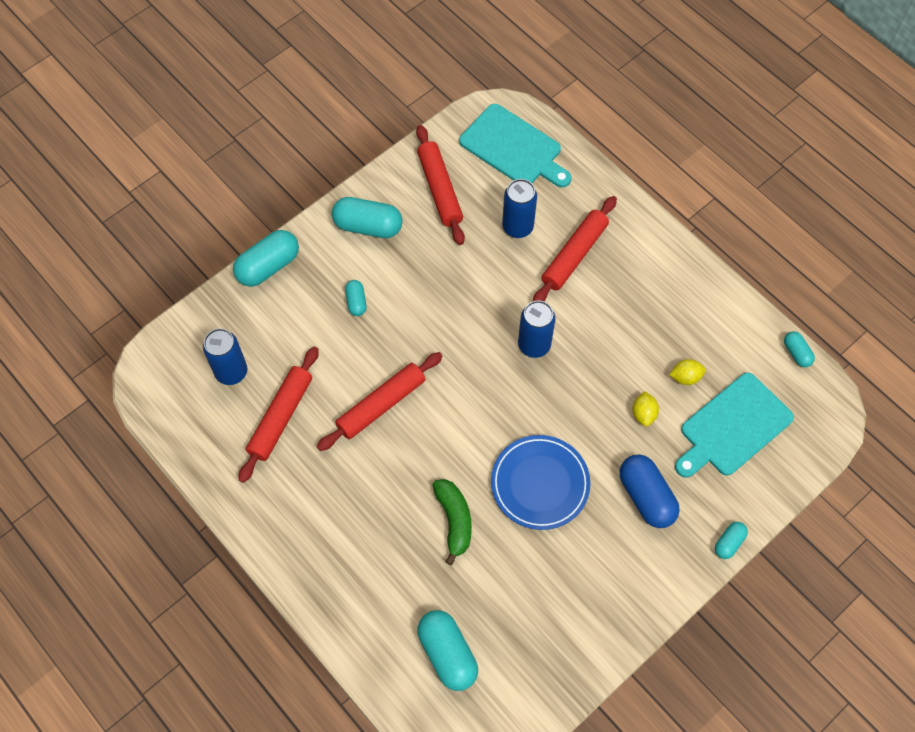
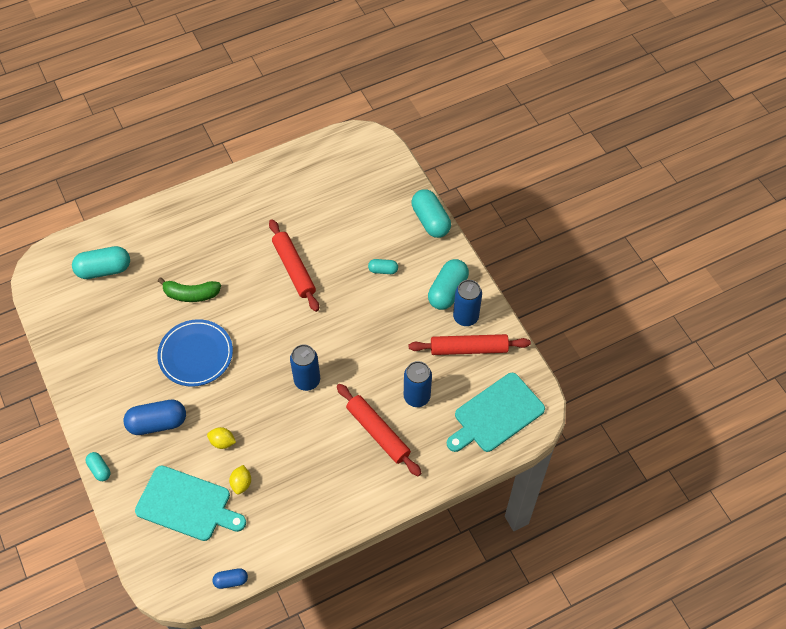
camera: 105 degrees right, 5 degrees down
(231, 372) = (351, 185): blue can -> blue can (465, 317)
(280, 417) = (307, 208): red rolling pin -> none
(732, 427) = (187, 505): turquoise cutting board -> turquoise cutting board turned 135 degrees clockwise
(796, 353) = (231, 580): turquoise capsule -> blue capsule

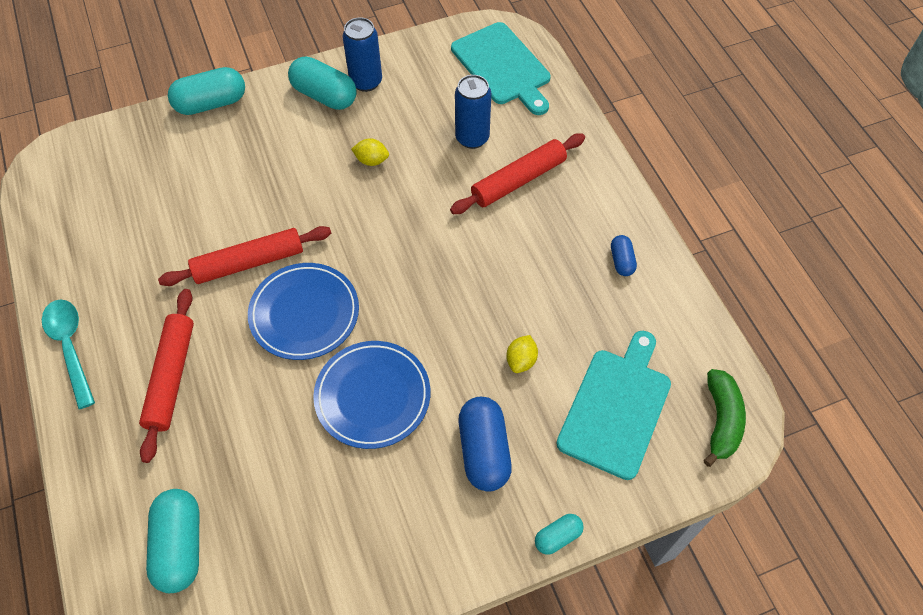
camera: 85 degrees left, 0 degrees up
(191, 294) = (262, 403): green banana -> green banana (721, 420)
(228, 188) = (71, 347): none -> turquoise spoon
(231, 580) = (724, 352): blue capsule -> blue capsule (621, 261)
(241, 483) = (585, 337): yellow lemon -> yellow lemon (371, 160)
(255, 307) = (304, 313): none -> blue plate
(307, 380) = (435, 254): blue can -> none
(383, 270) = (276, 159): turquoise capsule -> none
(468, 349) = (411, 83): red rolling pin -> red rolling pin (172, 377)

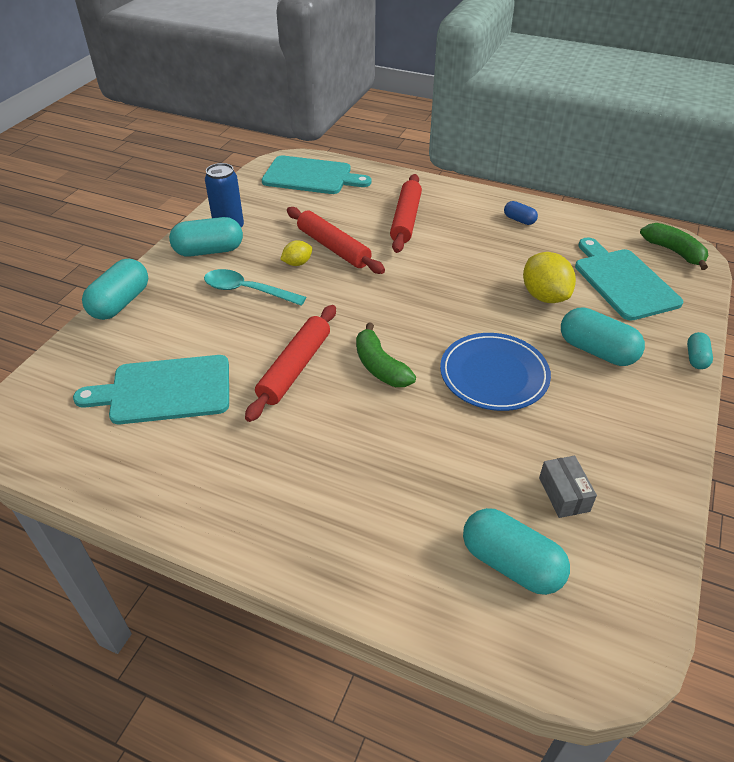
camera: 45 degrees left, 15 degrees down
(71, 347) = (225, 523): turquoise spoon -> turquoise spoon (247, 291)
(153, 209) = (165, 390): none -> turquoise cutting board
(172, 377) = (341, 473): red rolling pin -> red rolling pin (333, 247)
(281, 536) = (564, 494): none -> grey box
(304, 313) = (380, 367): blue plate -> green banana
(472, 138) = (346, 217): blue can -> none
(484, 451) = (596, 351): blue capsule -> turquoise capsule
(521, 360) = (544, 296): yellow lemon -> yellow lemon, size x1.81

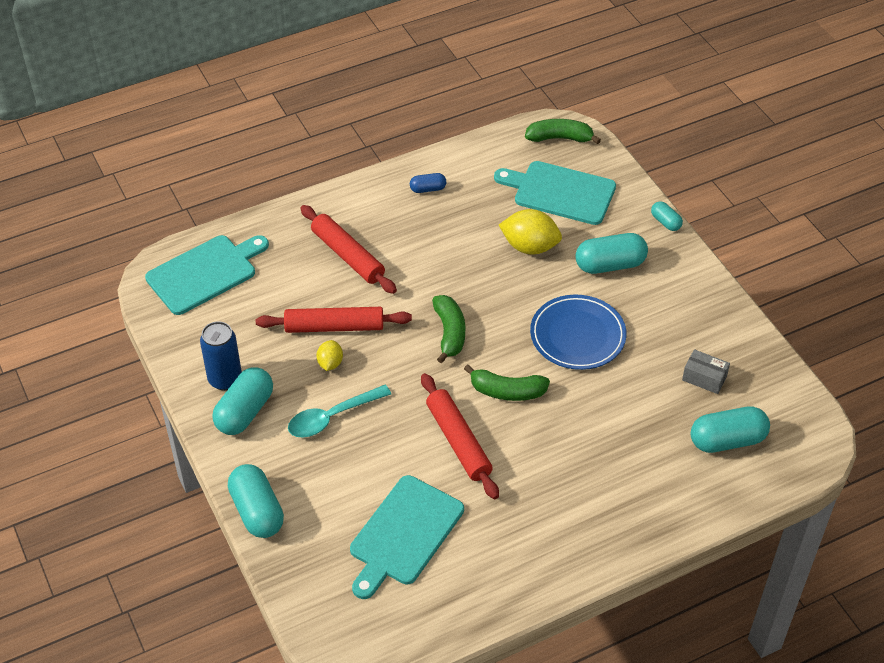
camera: 50 degrees left, 5 degrees up
(400, 303) = (449, 333): none -> green banana

